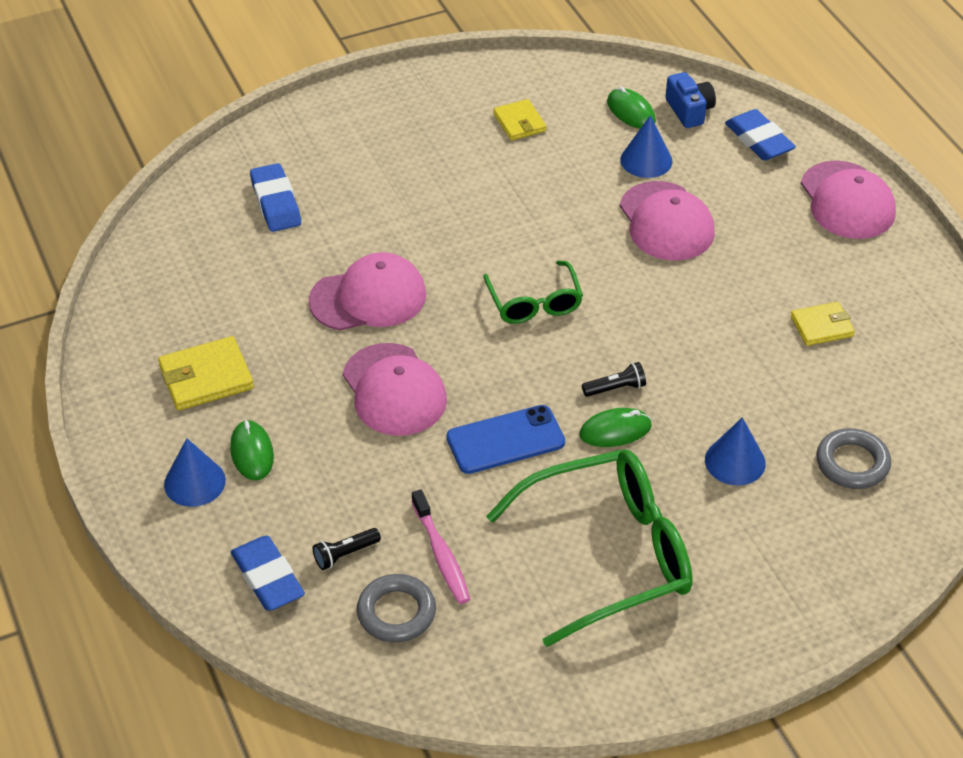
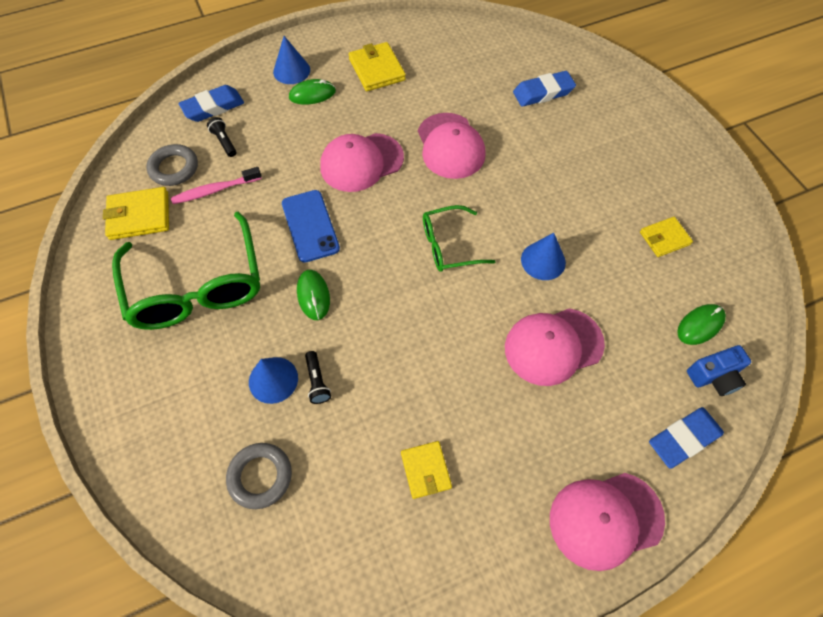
camera: 90 degrees right, 15 degrees up
(489, 643) = (139, 216): none -> yellow wallet
(615, 388) = (357, 298): black flashlight -> black flashlight (317, 381)
(646, 160) = (634, 334): blue cone -> blue cone (543, 261)

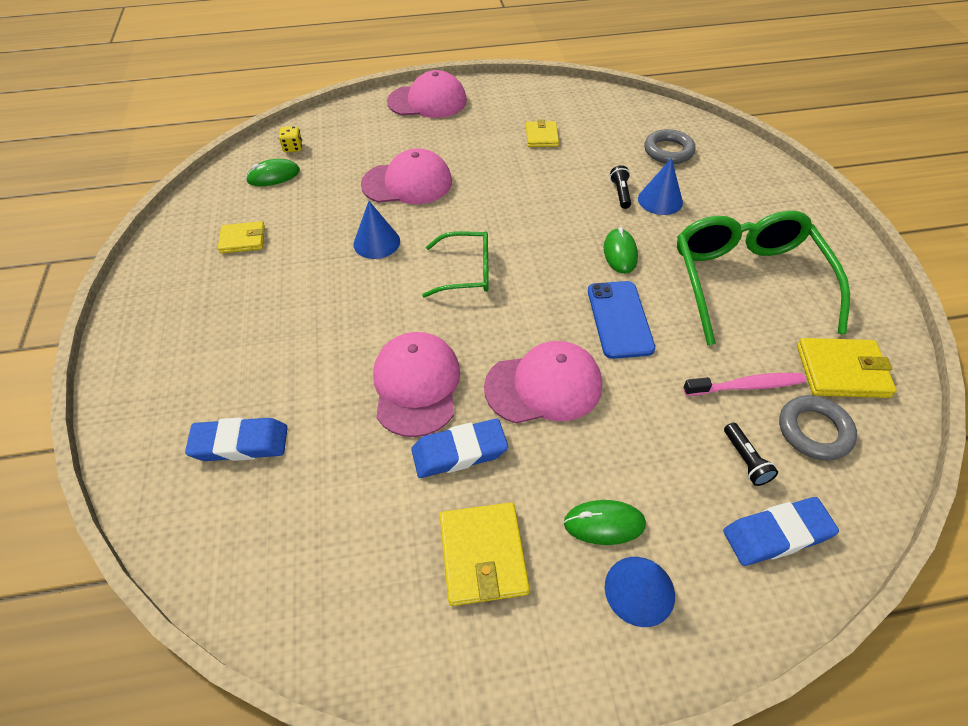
camera: 165 degrees left, 10 degrees down
(683, 438) = (346, 124): blue eraser -> blue eraser (459, 452)
(714, 376) = (293, 147): blue camera -> yellow dice

